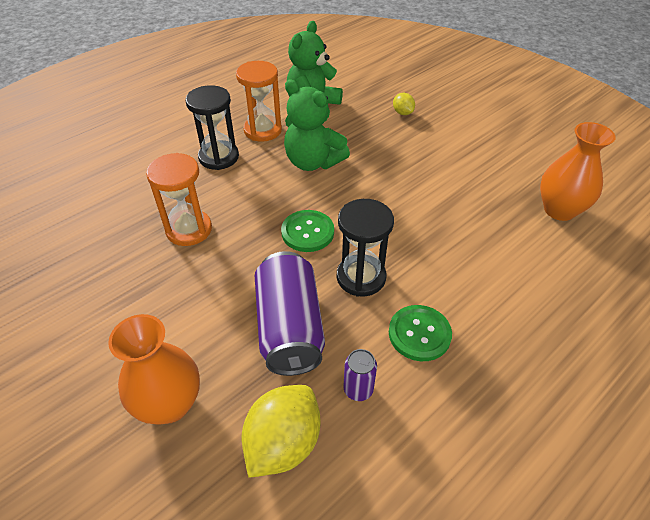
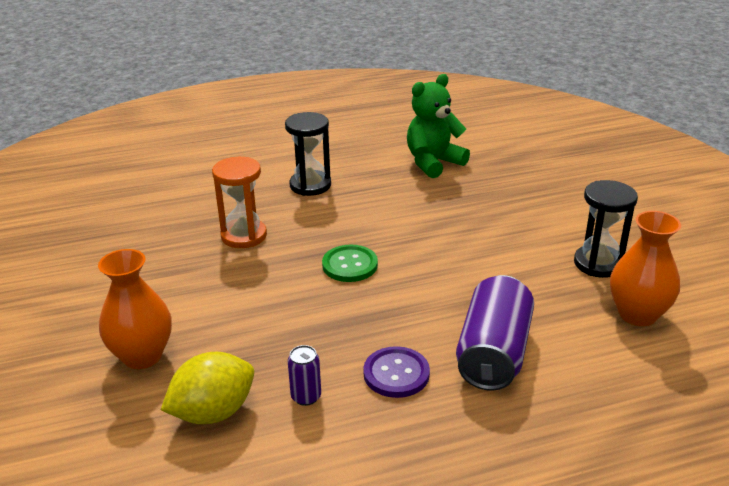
camera: 25 degrees right, 15 degrees down
(262, 130) = (368, 172): orange hourglass -> none
(290, 328) = (279, 333): purple can -> purple can (493, 353)
(313, 162) = (398, 209): green teddy bear -> none
(361, 277) = (374, 314): black hourglass -> black hourglass (598, 263)
(402, 113) = (526, 187): yellow lemon -> none
(419, 334) = (396, 374): green button -> purple button

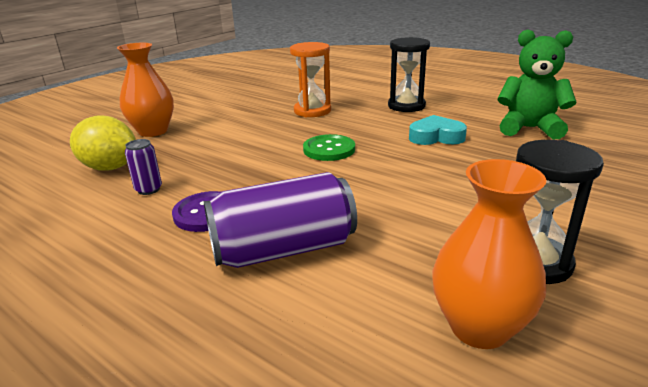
camera: 55 degrees right, 5 degrees down
(394, 206) = (436, 137): none -> turquoise heart

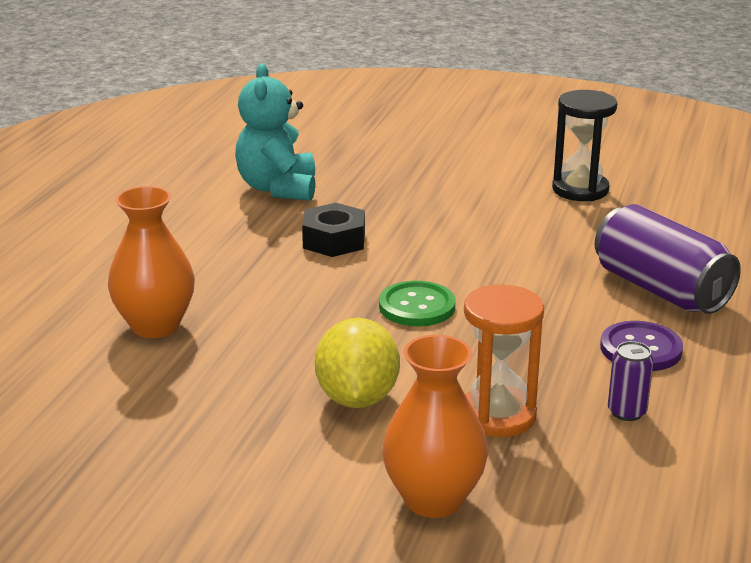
camera: 110 degrees left, 0 degrees up
(110, 167) = (597, 479): yellow lemon -> yellow lemon (357, 398)
(312, 111) = (258, 350): orange hourglass -> orange hourglass (498, 415)
(406, 106) = (207, 271): black hourglass -> none
(436, 137) = (334, 240): turquoise heart -> black nut
(479, 327) = (675, 206): orange vase -> orange vase (155, 325)
(529, 128) = (278, 188): green teddy bear -> turquoise teddy bear

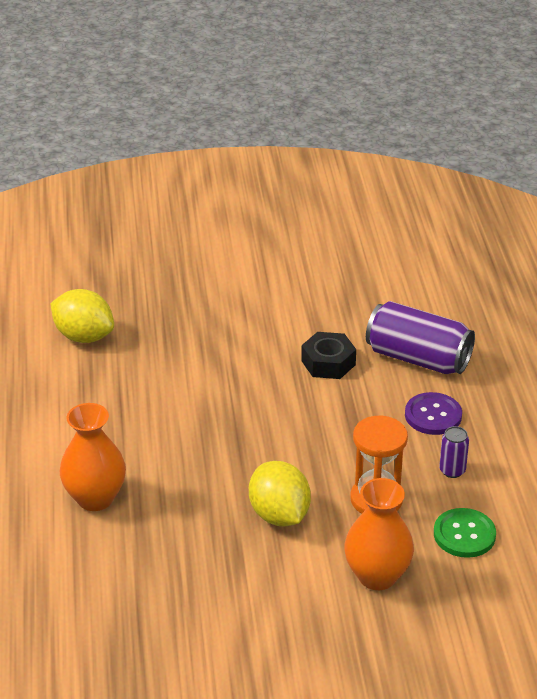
camera: 25 degrees left, 10 degrees up
(278, 188) = (84, 336): turquoise teddy bear -> yellow lemon
(334, 240) = (165, 378): black nut -> black nut (328, 363)
(417, 306) = (266, 423): green button -> green button (464, 534)
(580, 190) = (310, 275): black hourglass -> none

